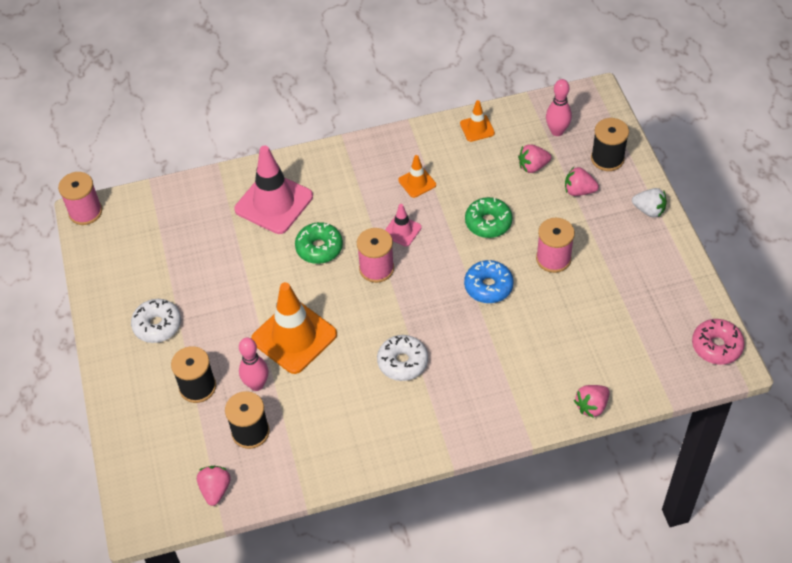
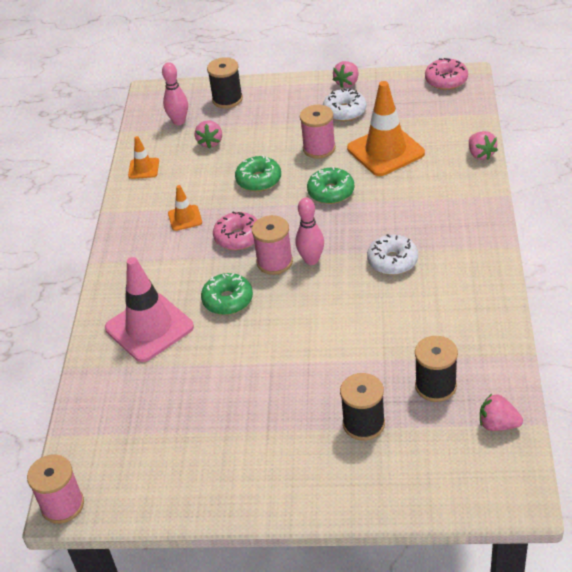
camera: 70 degrees left, 10 degrees down
(157, 325) = (266, 451): white donut -> white donut (344, 111)
(256, 384) = (378, 373): pink bowling pin -> pink bowling pin (311, 260)
(294, 337) = (331, 335): orange traffic cone -> orange traffic cone (385, 151)
(402, 231) = (238, 237): pink traffic cone -> pink donut
(488, 286) = (331, 192): blue donut -> green donut
(579, 191) = (253, 121): pink strawberry -> pink strawberry (347, 83)
(649, 210) = (295, 88): white strawberry -> none

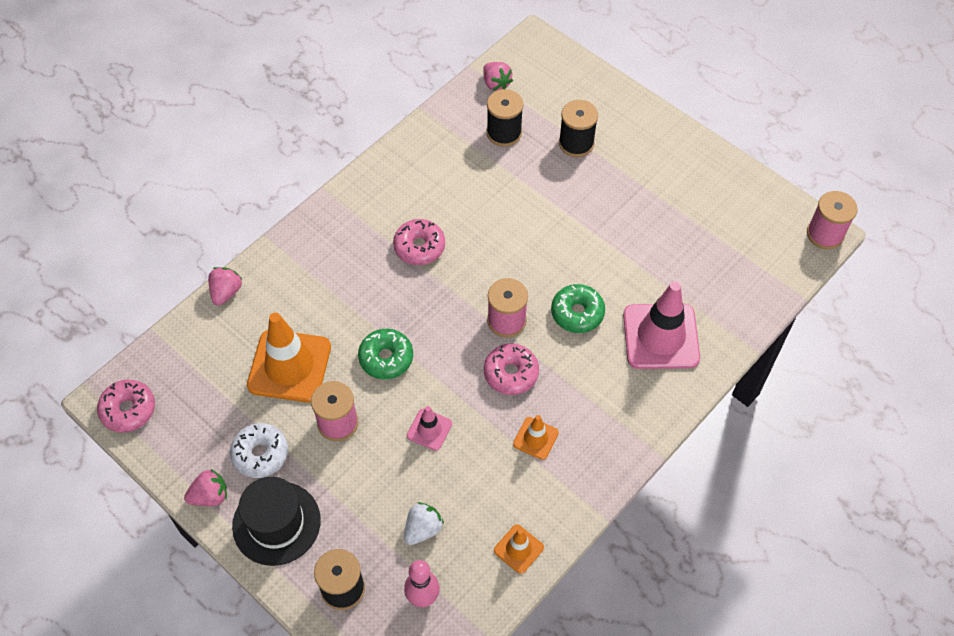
camera: 145 degrees left, 15 degrees up
(210, 142) = (423, 529): pink strawberry -> white strawberry
(258, 180) = (429, 429): green donut -> pink traffic cone
(296, 96) = (276, 523): none -> black hat
(311, 260) = (476, 298): pink bowling pin -> none
(392, 261) = (419, 247): white donut -> pink donut

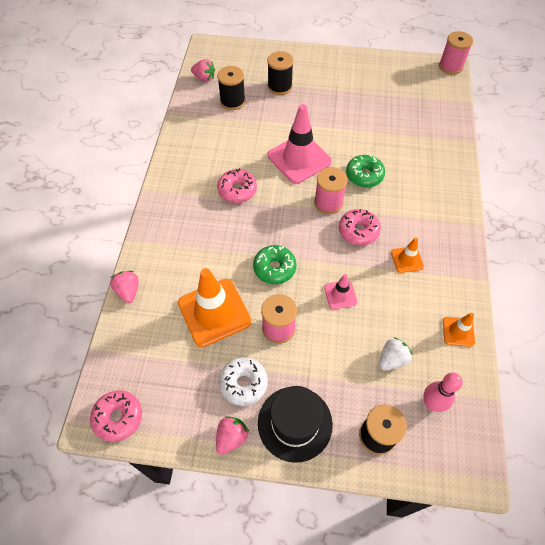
camera: 35 degrees left, 0 degrees up
(423, 529) = (392, 359): white strawberry -> white strawberry turned 45 degrees clockwise
(661, 336) = (420, 162): pink traffic cone -> pink traffic cone (299, 159)

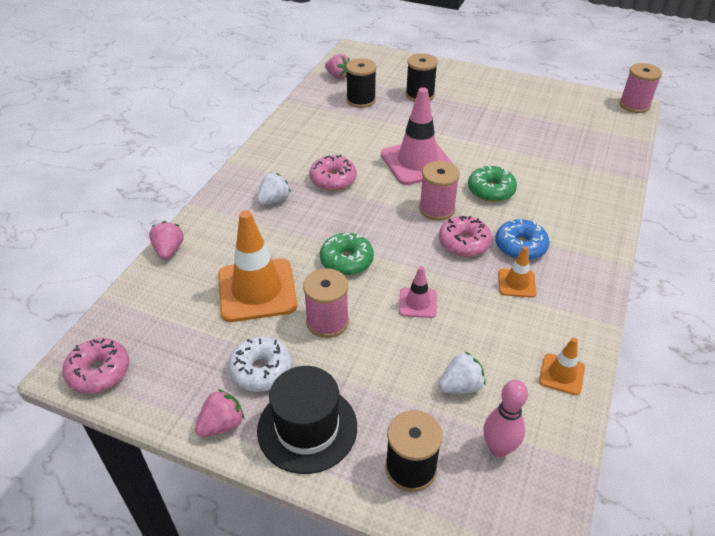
camera: 15 degrees right, 15 degrees down
(196, 222) = (274, 200): none -> white strawberry
(400, 225) = (520, 246): none -> blue donut

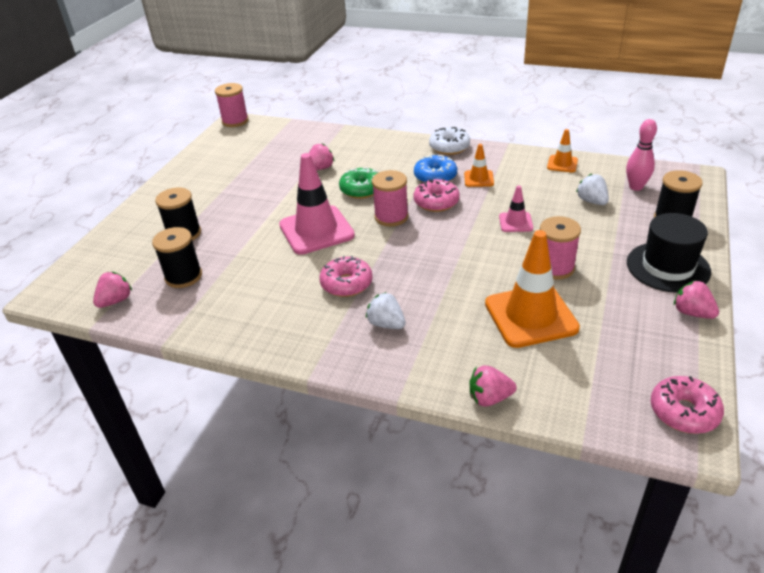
camera: 90 degrees left, 5 degrees down
(261, 370) = (625, 299): white donut -> white donut (449, 147)
(346, 261) = (474, 263): green donut -> none
(534, 163) = (320, 168): none -> pink strawberry

